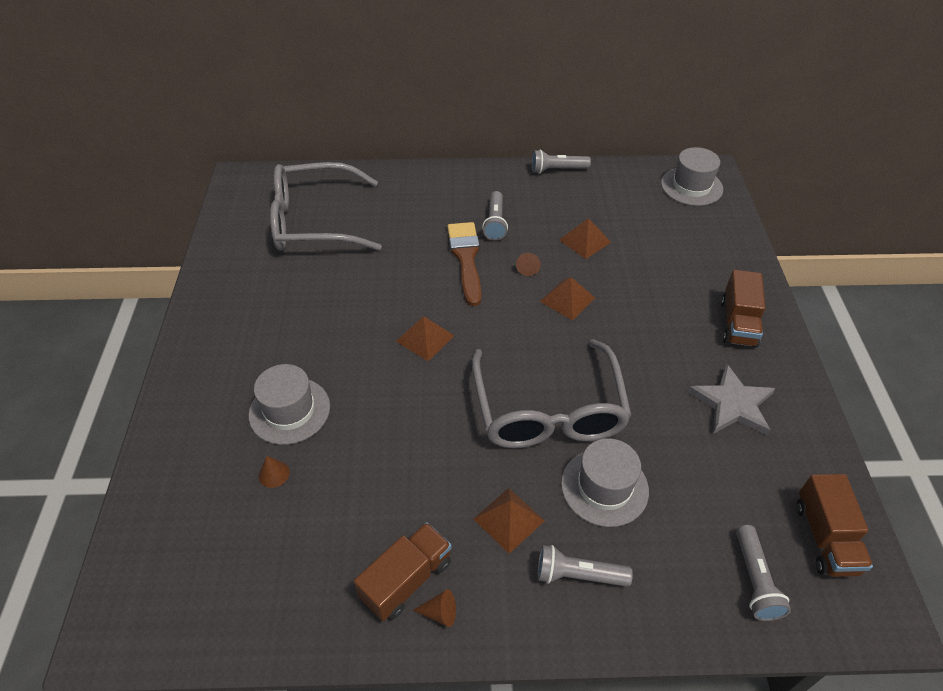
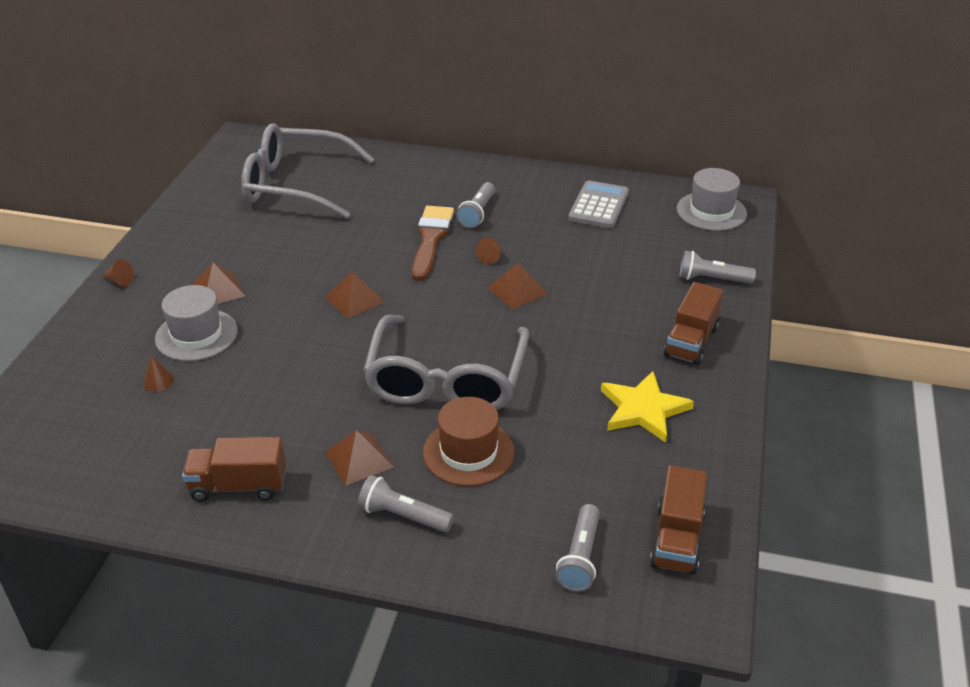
camera: 15 degrees right, 10 degrees down
(406, 580) = (238, 486): brown truck -> brown truck turned 150 degrees counterclockwise
(440, 612) = (256, 516): brown cone -> brown cone (120, 281)
(557, 170) = (569, 175): grey flashlight -> grey flashlight (712, 279)
(584, 241) = (564, 243): brown pyramid -> brown pyramid (218, 290)
(596, 197) = (598, 206): none -> grey calculator
(604, 487) = (468, 452): grey hat -> brown hat
(732, 404) = (643, 409): grey star -> yellow star

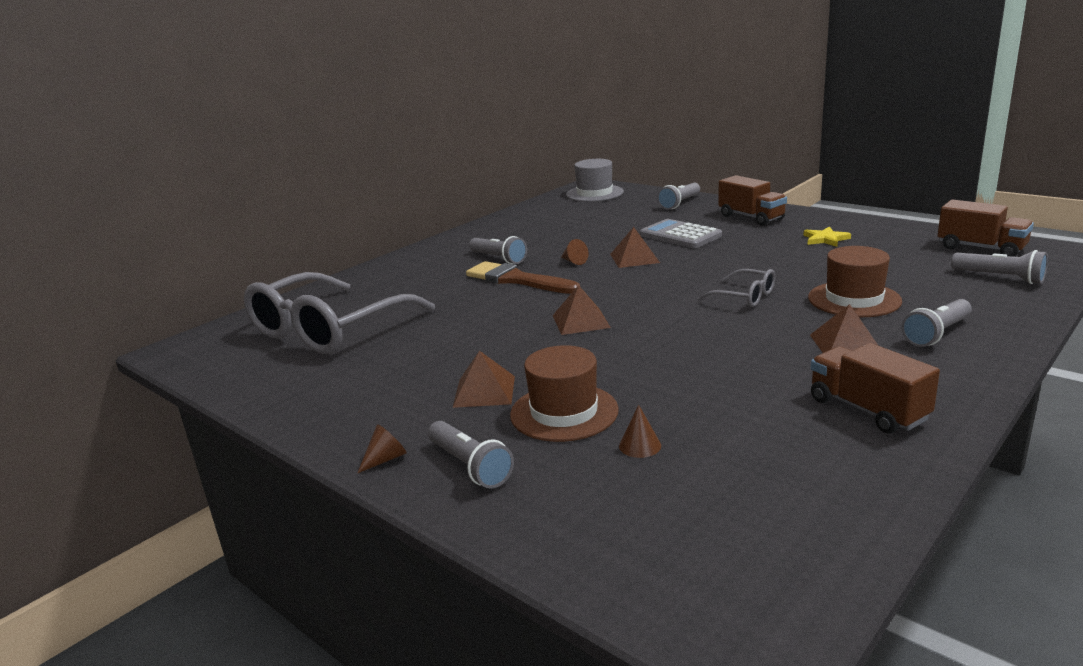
camera: 60 degrees left, 15 degrees down
(118, 317) = (470, 466): none -> grey flashlight
(196, 335) = (564, 412): grey hat -> brown hat
(238, 486) = (868, 409): brown truck -> brown truck turned 120 degrees clockwise
(446, 380) = (744, 297): grey glasses -> grey glasses, size x0.44
(598, 206) = (544, 220): grey calculator -> grey calculator (680, 235)
(643, 409) = (825, 239): yellow star -> yellow star, size x0.58

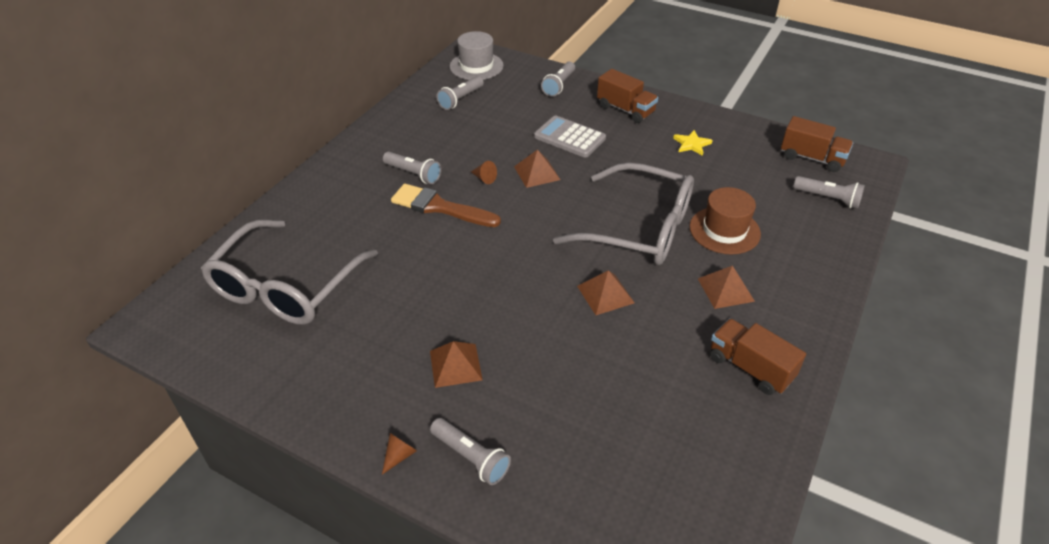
camera: 15 degrees left, 20 degrees up
(564, 412) = (528, 387): brown hat -> none
(581, 321) = (512, 267): brown pyramid -> brown pyramid (605, 294)
(640, 445) = (595, 422): brown cone -> none
(744, 297) = (639, 228): grey glasses -> grey glasses, size x2.29
(937, 334) = (789, 273): grey flashlight -> grey flashlight (460, 99)

